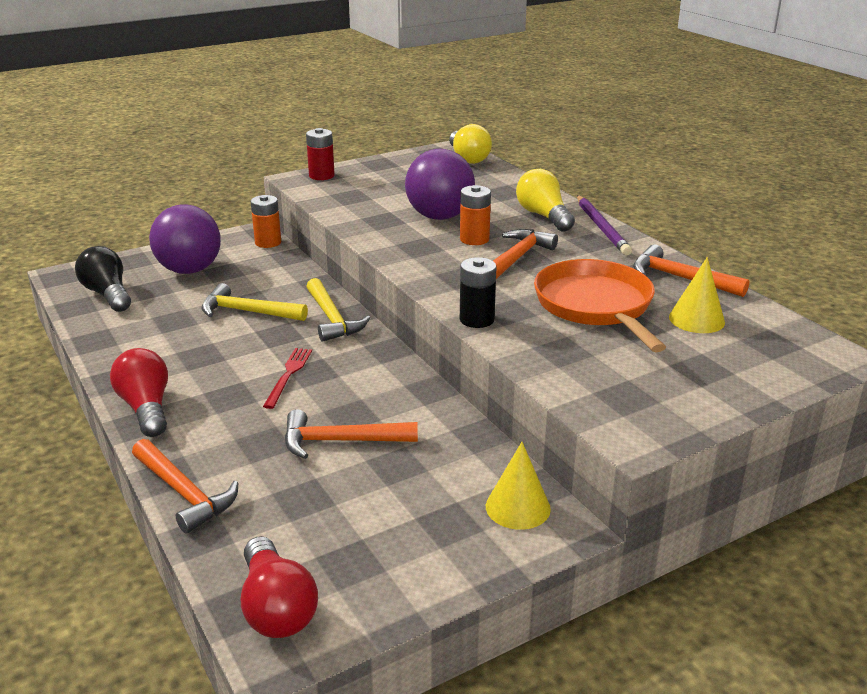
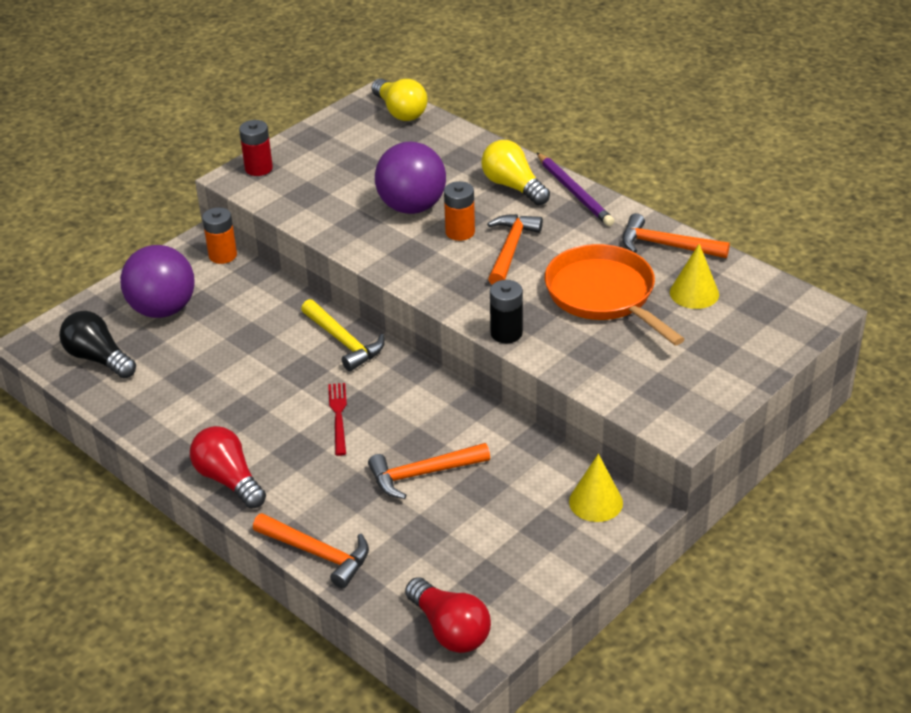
camera: 15 degrees left, 10 degrees up
(248, 312) = (256, 351): yellow hammer -> none

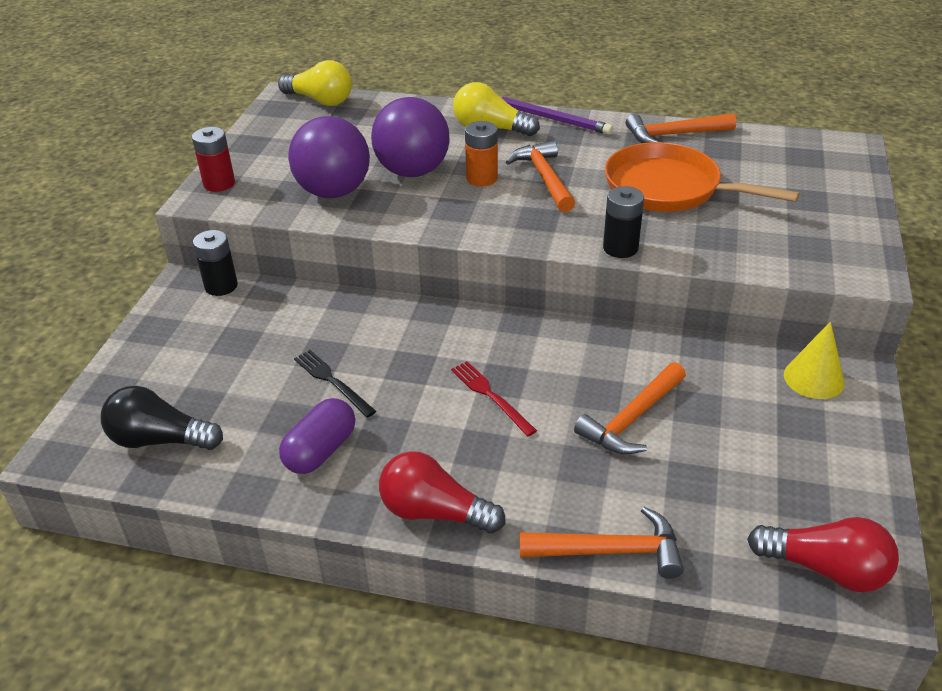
camera: 30 degrees left, 0 degrees up
(163, 309) = (197, 360): purple ball -> purple ball (334, 192)
(191, 408) = (320, 451): none -> purple capsule
(223, 255) = (221, 286): orange battery -> black battery
(239, 361) = (332, 381): none -> black fork
(343, 342) = (427, 323): yellow hammer -> none
(694, 293) = (740, 163): yellow cone -> none

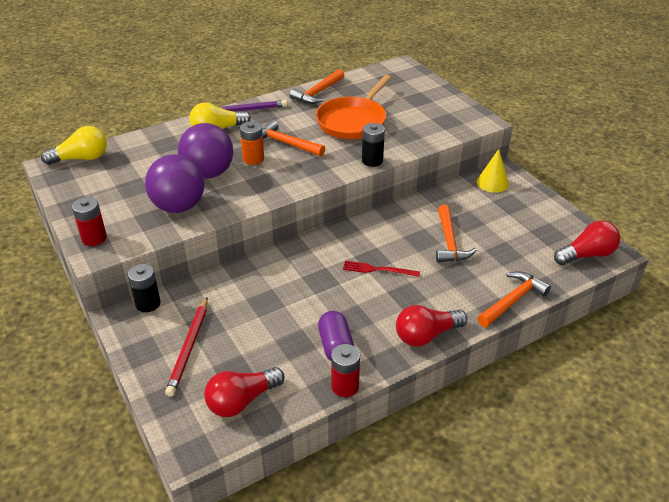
camera: 45 degrees left, 0 degrees up
(160, 440) = (242, 401): black light bulb -> red light bulb
(193, 353) = (189, 347): none -> red pencil
(267, 501) = (345, 386): none -> red battery
(332, 381) = (292, 312): black fork -> none
(669, 188) = (353, 121): orange pan -> orange pan turned 45 degrees counterclockwise

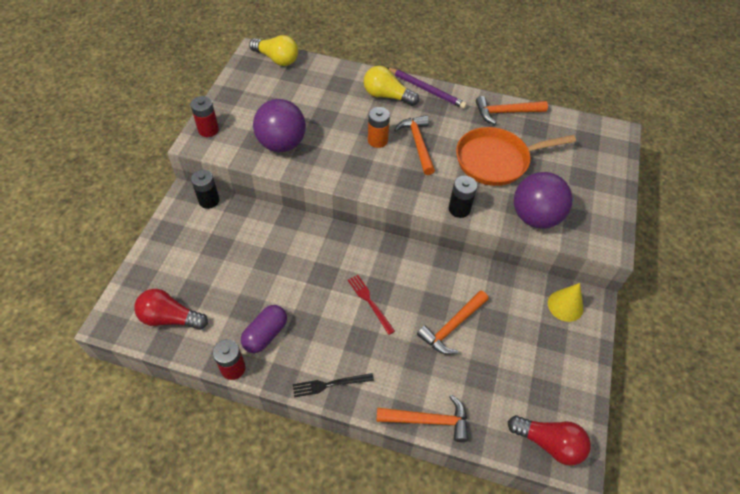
camera: 45 degrees right, 15 degrees up
(189, 347) = (191, 253): red pencil -> none
(208, 173) = (333, 130): purple ball -> purple ball (535, 217)
(426, 335) = (330, 384): red light bulb -> black fork

